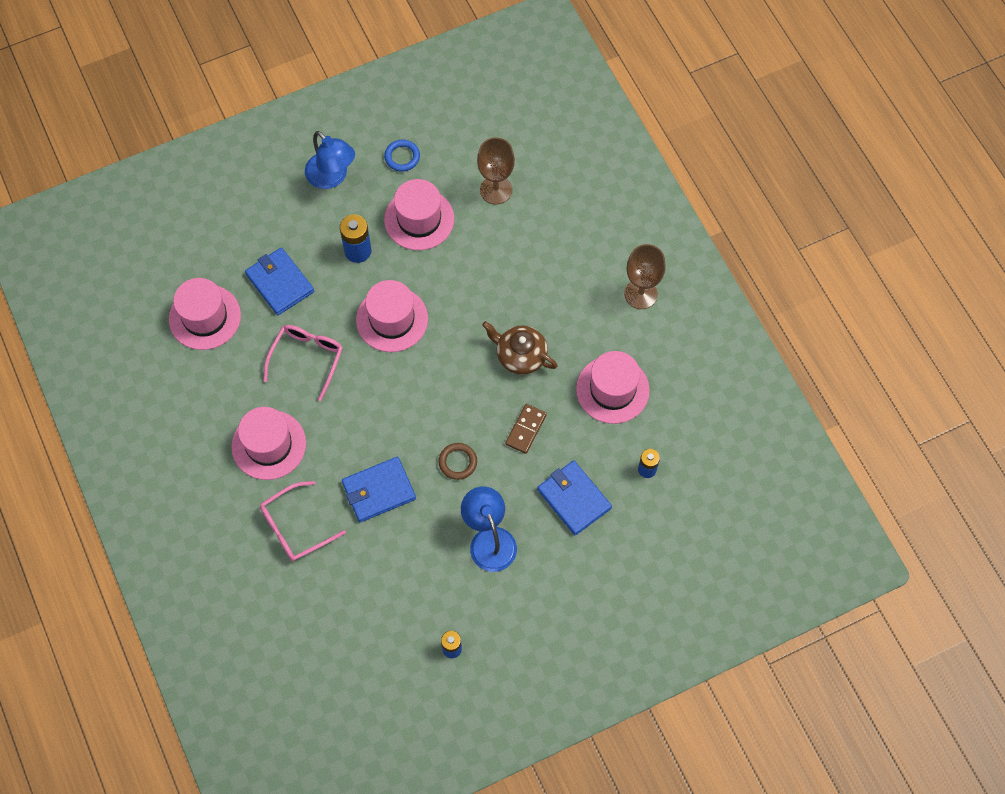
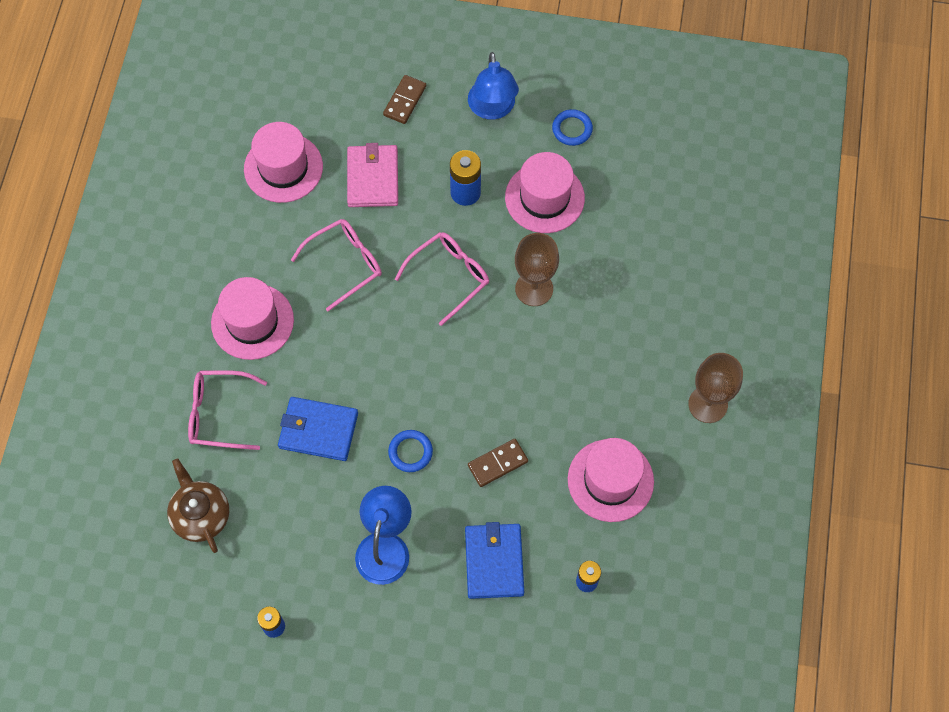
camera: 35 degrees right, 0 degrees up
(261, 211) = (405, 101): none -> brown domino
(280, 283) = (373, 178): blue wallet -> pink wallet
(392, 319) = (449, 276): pink hat -> pink glasses
(457, 462) = (410, 452): brown ring -> blue ring
(496, 190) = (638, 215): brown goblet -> brown goblet (534, 289)
(520, 355) = (545, 388): brown teapot -> brown teapot (200, 515)

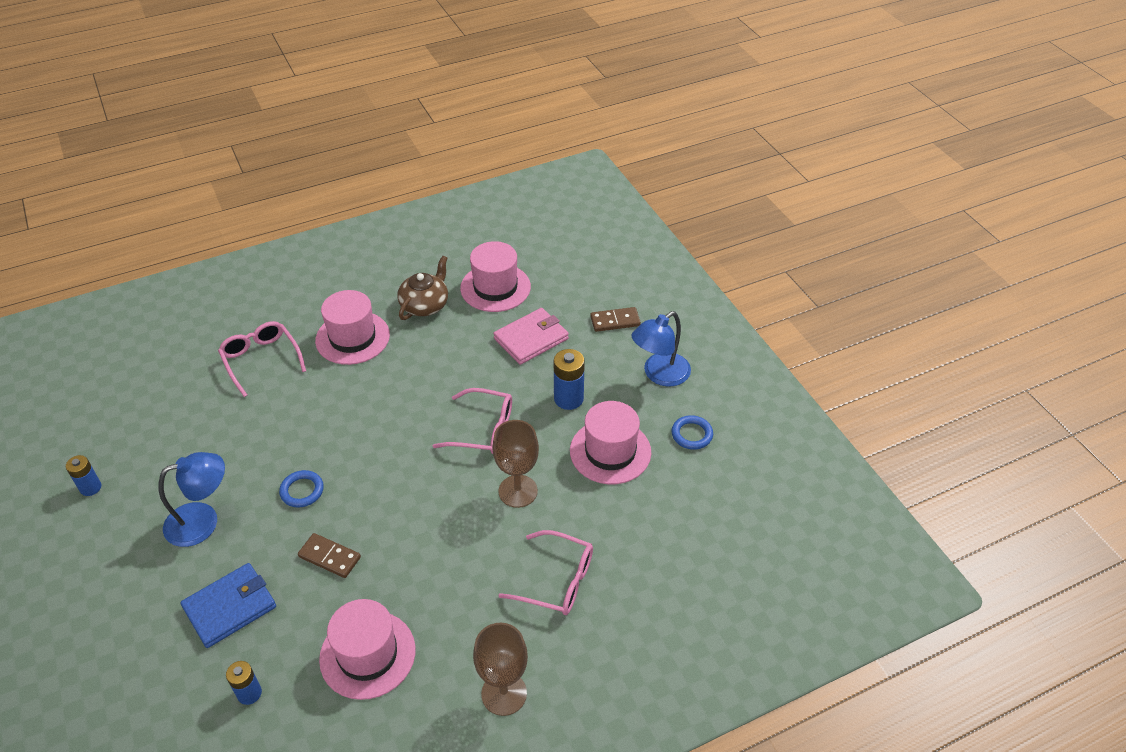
camera: 55 degrees right, 20 degrees down
(200, 515) = (168, 394): brown teapot -> brown teapot (425, 305)
(318, 430) = (284, 423): blue wallet -> none
(345, 264) = (443, 362): pink glasses -> pink glasses (557, 581)

